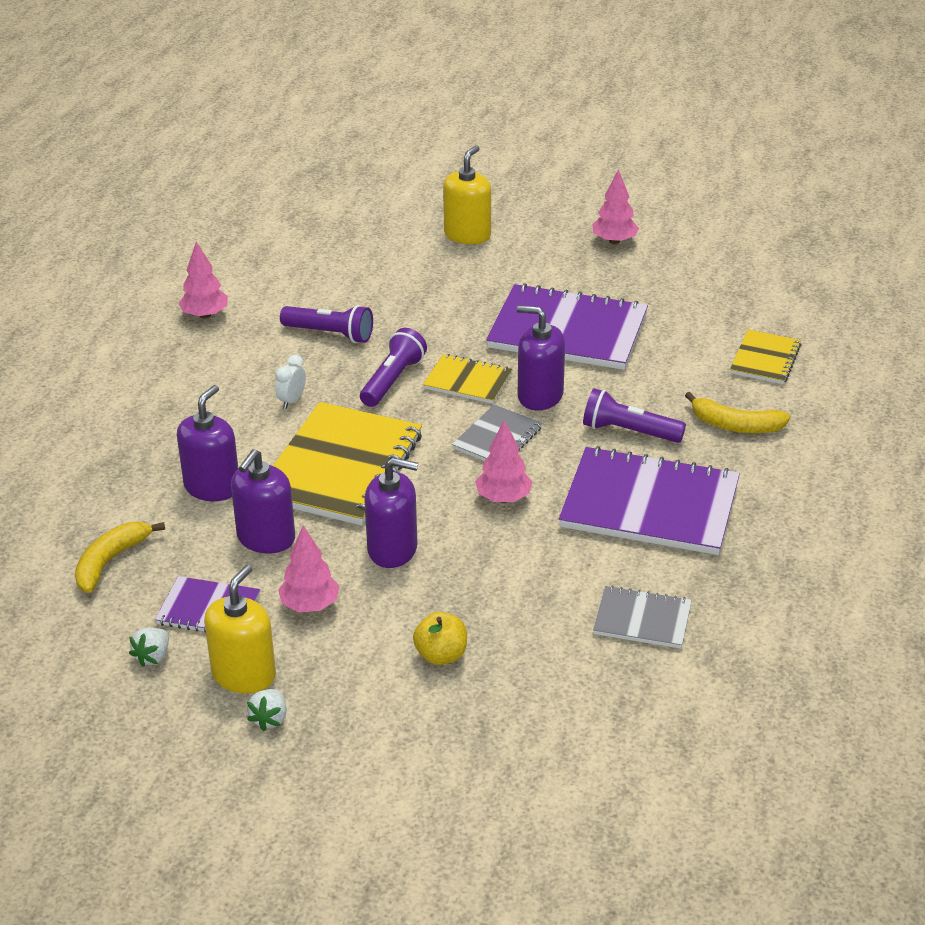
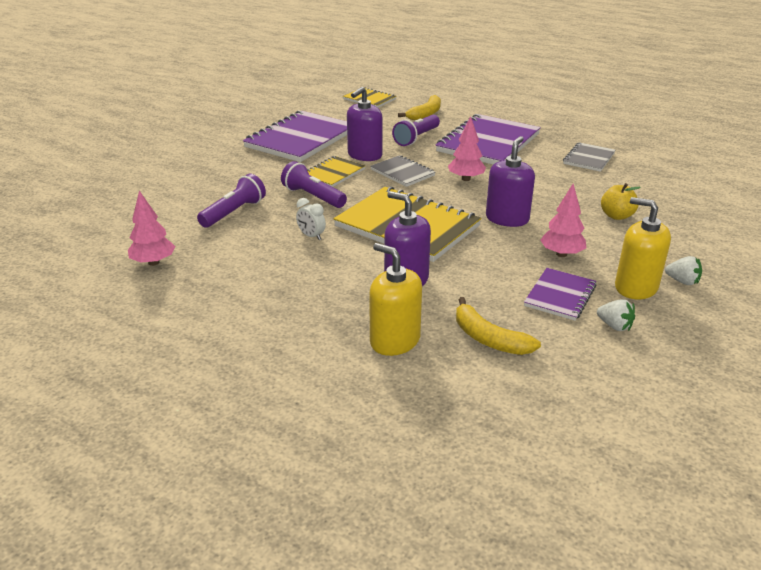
camera: 75 degrees left, 5 degrees down
(266, 538) = (480, 264): purple soap dispenser -> none
(467, 235) = (154, 152): yellow soap dispenser -> yellow soap dispenser (395, 341)
(614, 241) = (213, 114): pink tree -> none

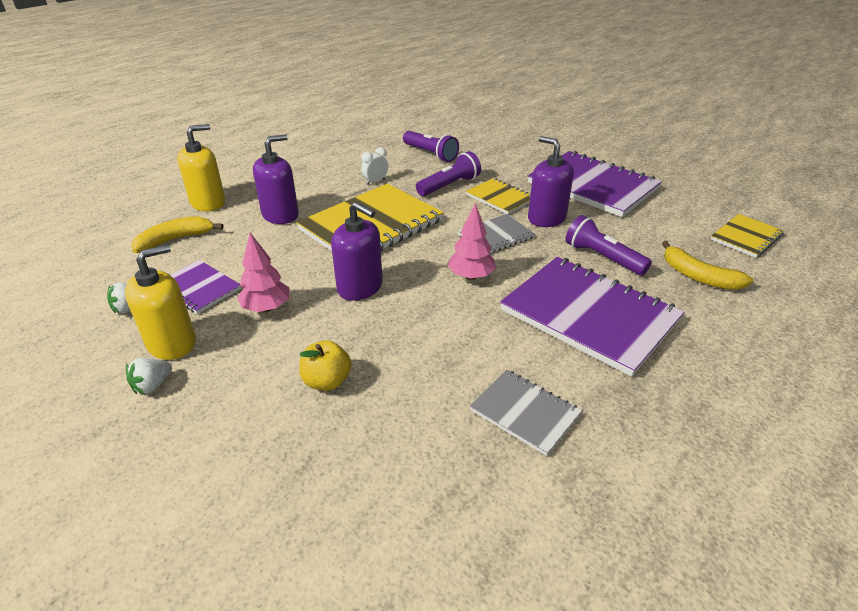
camera: 100 degrees right, 5 degrees up
(153, 262) = (366, 130): pink tree -> none

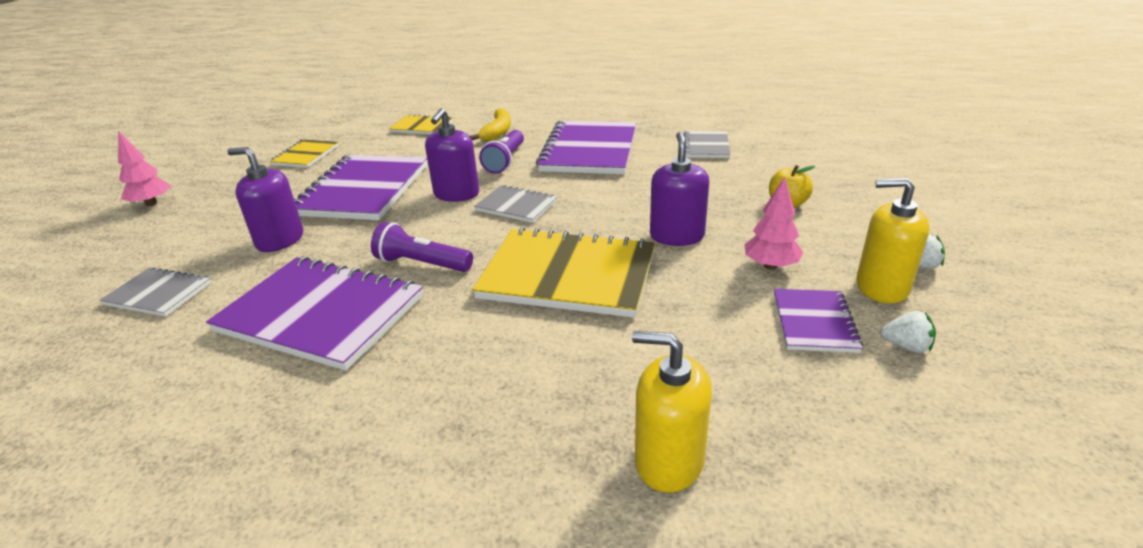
camera: 120 degrees left, 5 degrees down
(175, 240) = (784, 414): yellow banana -> none
(280, 215) = (619, 355): purple soap dispenser -> purple soap dispenser (280, 240)
(375, 182) = (452, 322): white clock -> none
(430, 154) = (321, 314): purple flashlight -> purple notebook
(471, 276) = (595, 197): pink tree -> pink tree (151, 203)
(500, 198) = (430, 226): yellow notebook -> yellow notebook (306, 155)
(502, 123) = (158, 294): none -> grey notebook

